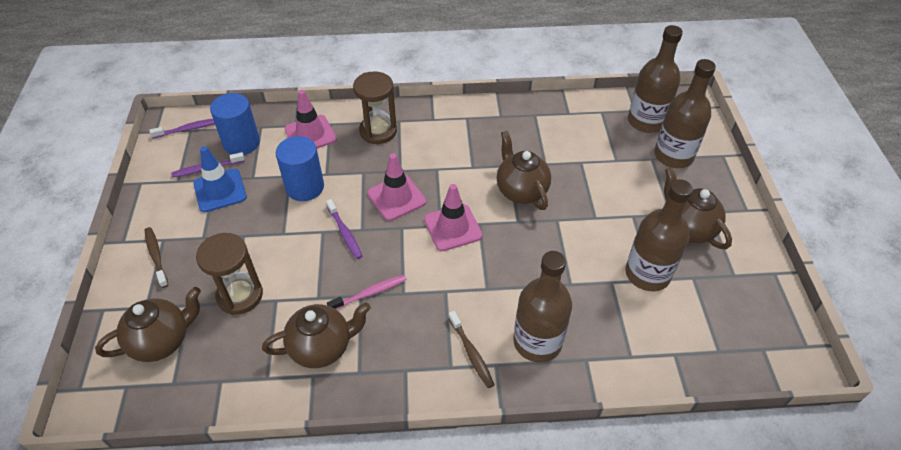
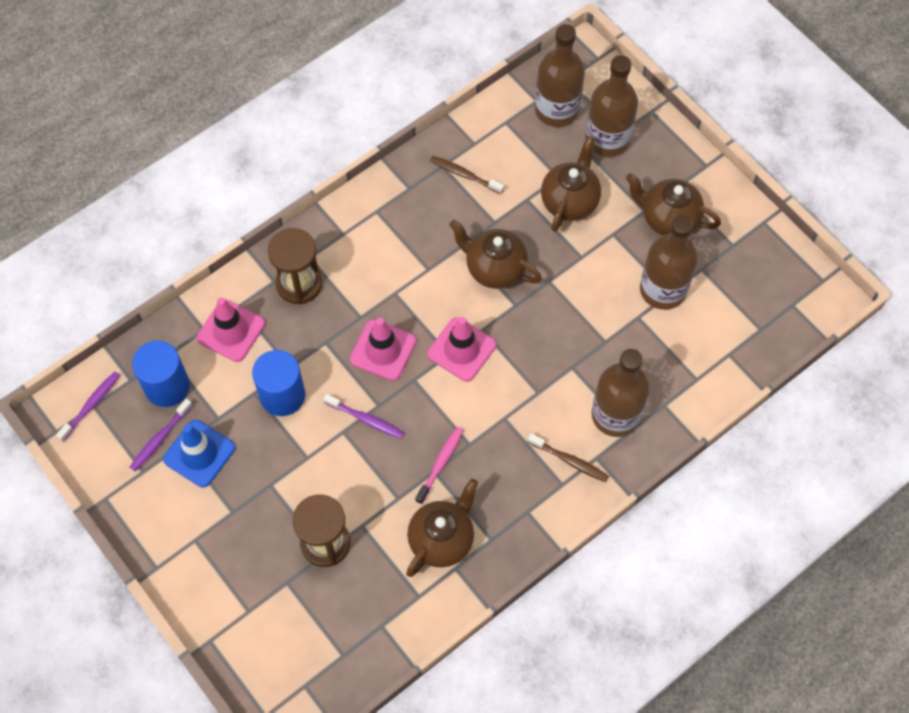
camera: 35 degrees left, 15 degrees up
(156, 256) = (206, 560): brown toothbrush -> brown toothbrush (464, 175)
(162, 341) = (296, 629): brown teapot -> brown teapot (569, 201)

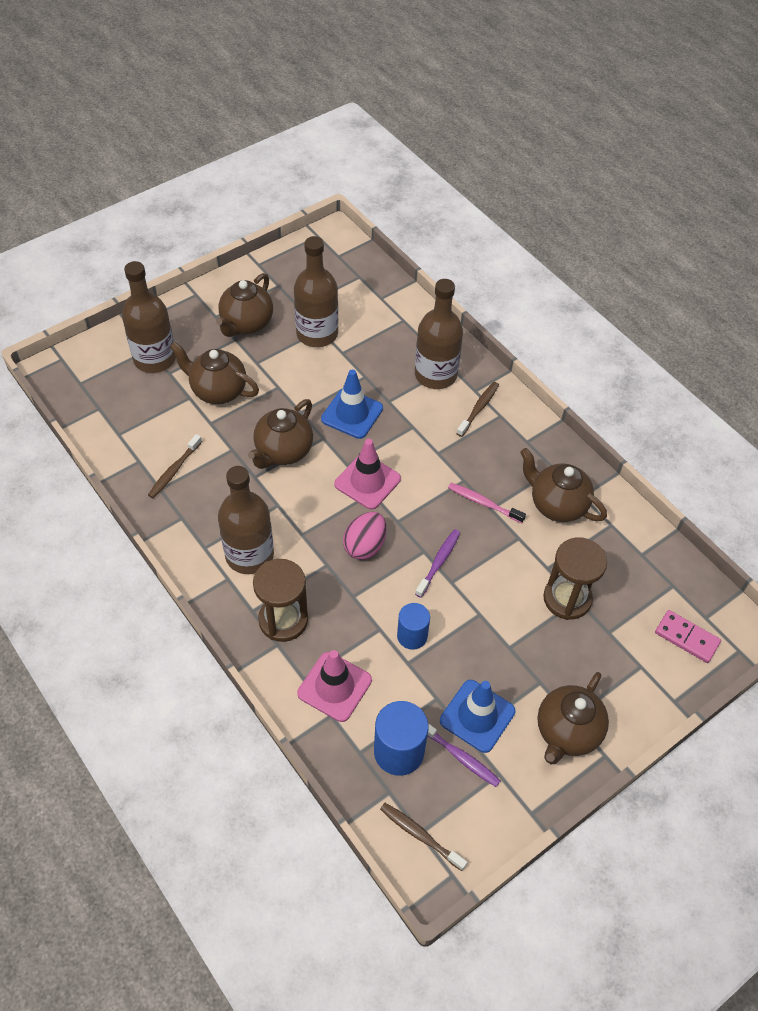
camera: 90 degrees left, 10 degrees down
(91, 405) = (420, 835): purple toothbrush -> brown toothbrush
(180, 534) = (567, 732): none -> brown teapot
(280, 661) = (686, 638): none -> pink domino
(282, 395) = (412, 636): blue cylinder -> blue cylinder, size x0.65
(383, 350) = (365, 546): pink traffic cone -> pink egg
(550, 331) = (352, 414): none -> blue traffic cone
(556, 110) = (113, 393): brown bottle -> brown bottle (249, 555)

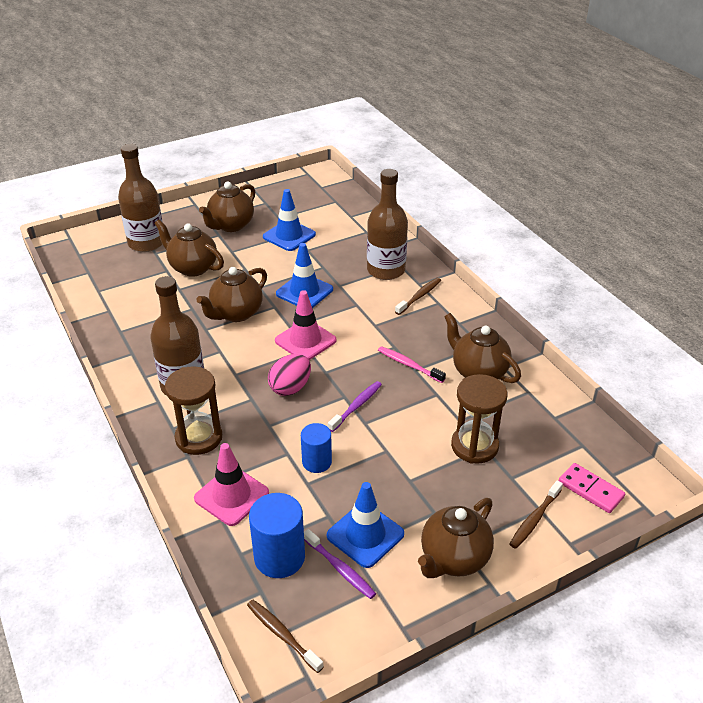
camera: 10 degrees right, 15 degrees down
(174, 470) = (137, 319): brown toothbrush -> brown toothbrush (534, 519)
(317, 334) = (289, 236): brown bottle -> blue traffic cone

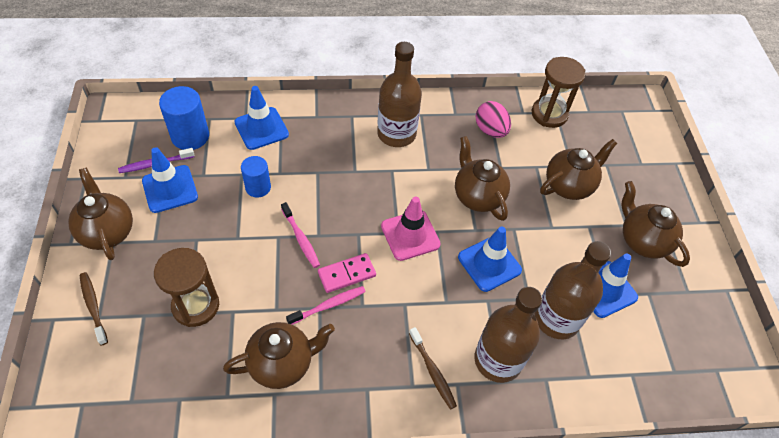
camera: 110 degrees right, 15 degrees up
(146, 243) = (627, 162): brown bottle -> brown bottle (556, 319)
(199, 438) = (331, 127): brown hourglass -> brown hourglass (549, 114)
(231, 496) = (261, 128): pink traffic cone -> blue traffic cone
(282, 635) = (134, 119): brown toothbrush -> none
(290, 388) = (352, 201): pink egg -> pink egg (490, 130)
(356, 406) = (301, 239): purple toothbrush -> pink toothbrush
(590, 490) = (83, 371): pink domino -> pink domino (346, 274)

